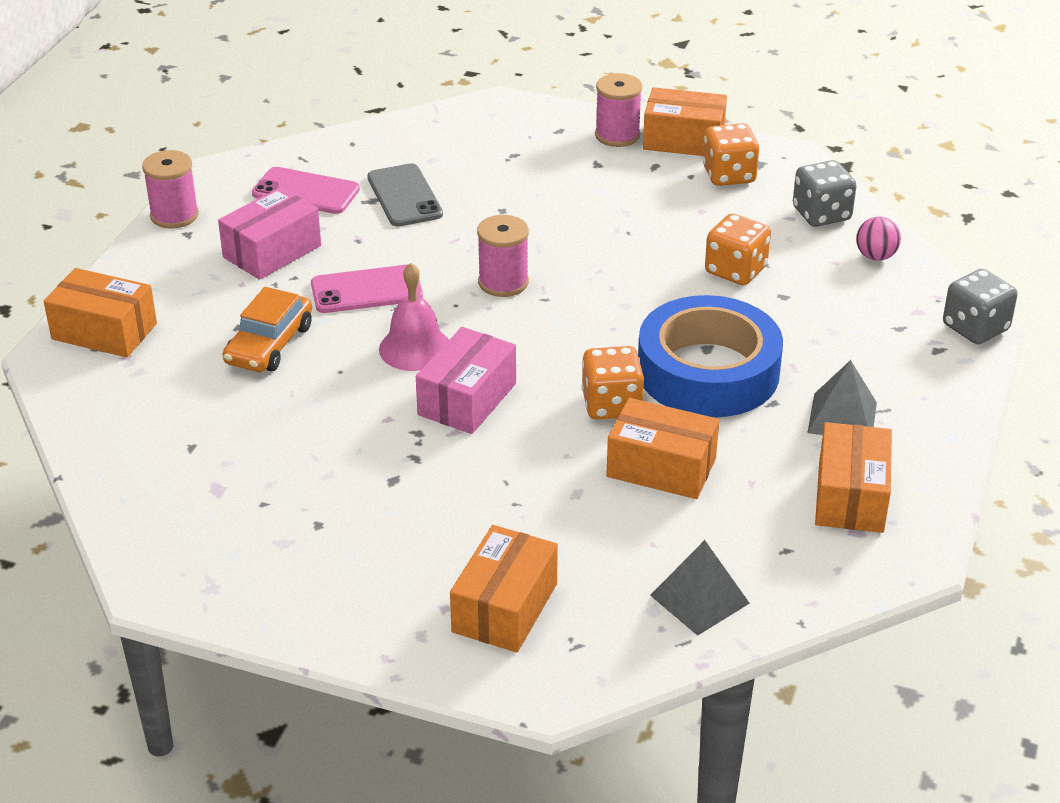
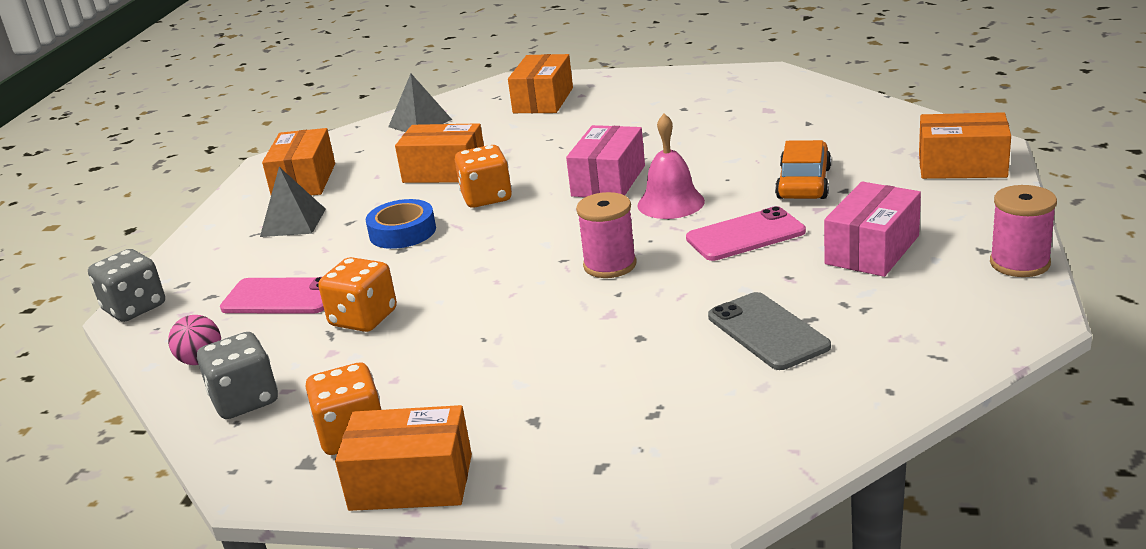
camera: 175 degrees right, 10 degrees down
(306, 192) = (893, 315): pink phone -> pink phone (281, 297)
(617, 135) = (511, 472): pink spool -> none
(708, 371) = (402, 232): blue tape -> blue tape, size x0.52

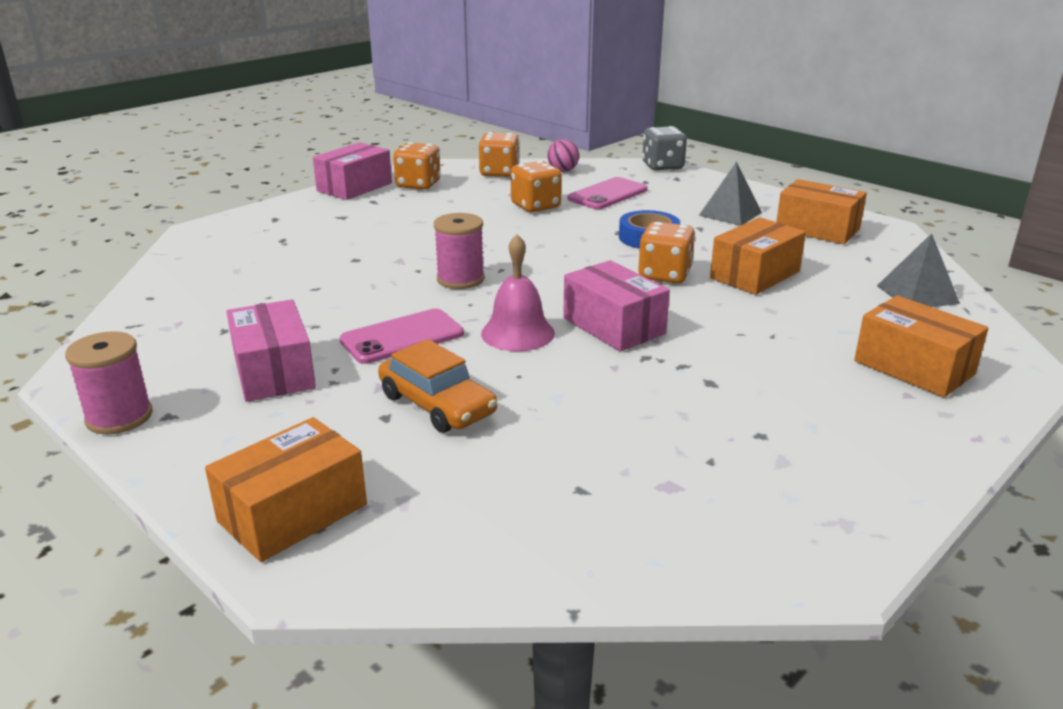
camera: 120 degrees right, 0 degrees up
(245, 400) = (499, 173): grey dice -> orange dice
(411, 482) = (354, 187): orange box -> pink box
(745, 235) = (402, 337): pink phone -> pink phone turned 45 degrees clockwise
(767, 332) = (275, 292): grey phone -> none

